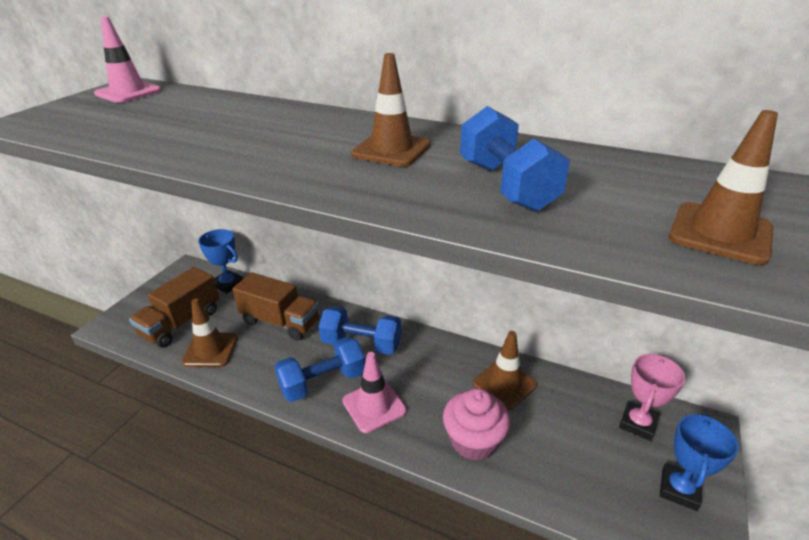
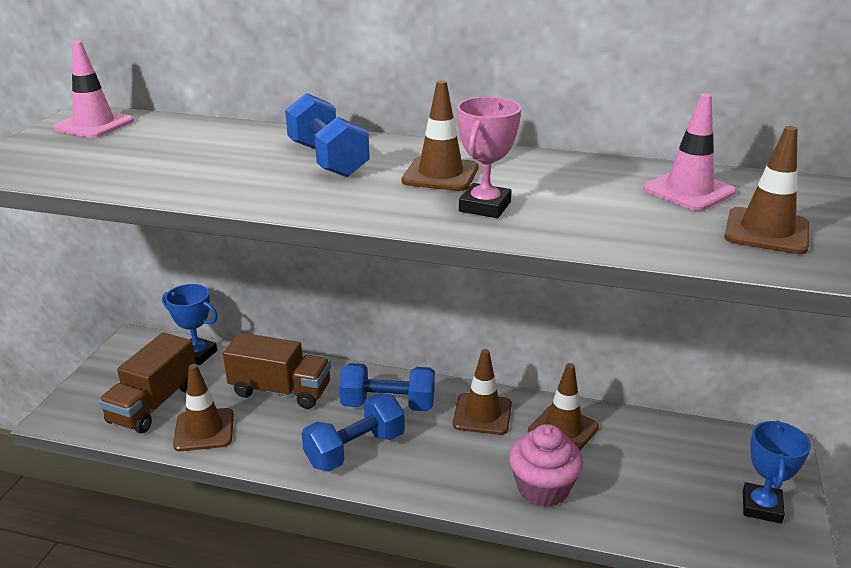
camera: 10 degrees left, 5 degrees down
(374, 406) = (422, 467): pink traffic cone -> pink traffic cone (689, 191)
(437, 361) = (482, 414): none -> brown traffic cone
(506, 186) = (569, 203): blue dumbbell -> blue dumbbell (328, 160)
(637, 423) = (711, 452): pink trophy -> pink trophy (484, 206)

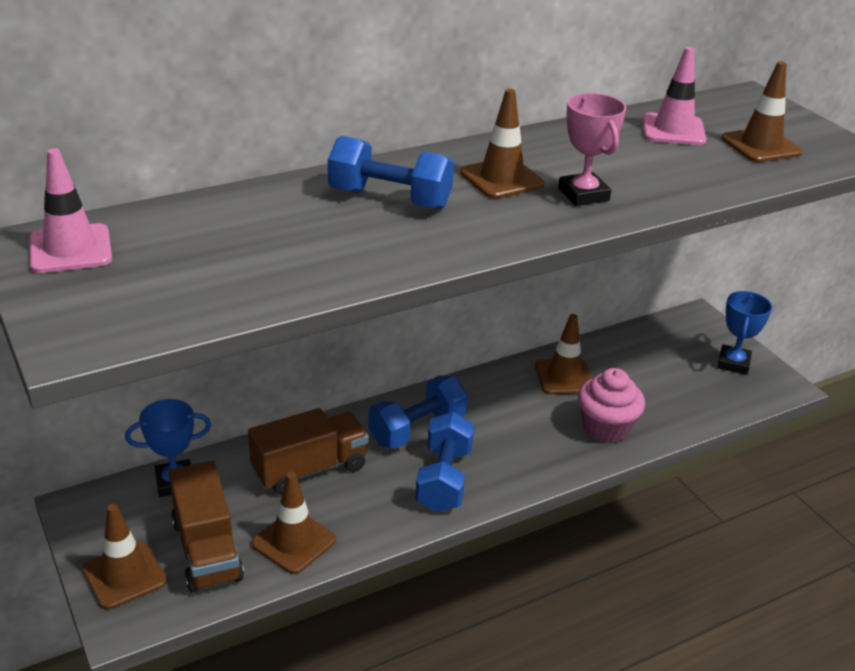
camera: 45 degrees left, 5 degrees up
(482, 414) = (496, 397): brown traffic cone -> brown traffic cone (124, 575)
(761, 507) = (733, 363): blue trophy -> blue trophy turned 45 degrees clockwise

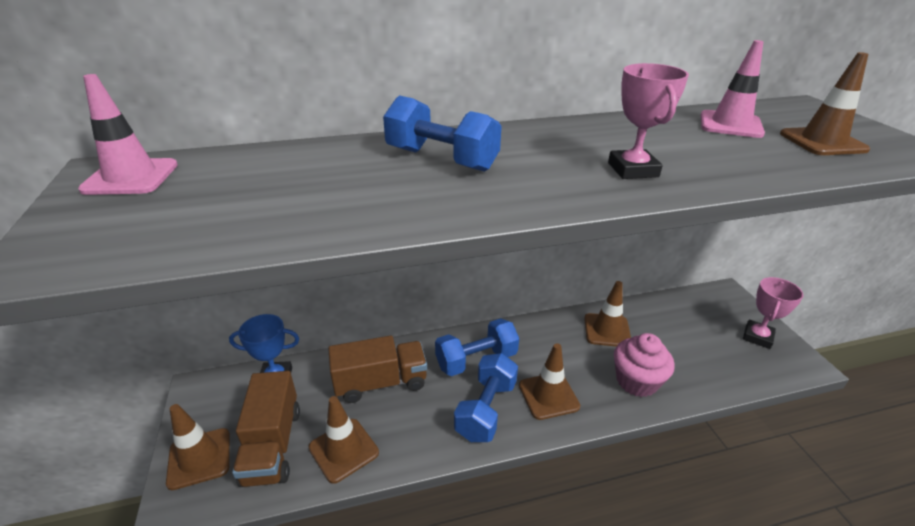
camera: 15 degrees right, 0 degrees up
(501, 179) = (554, 151): brown traffic cone -> brown traffic cone (548, 396)
(733, 363) = (757, 337): blue trophy -> pink trophy

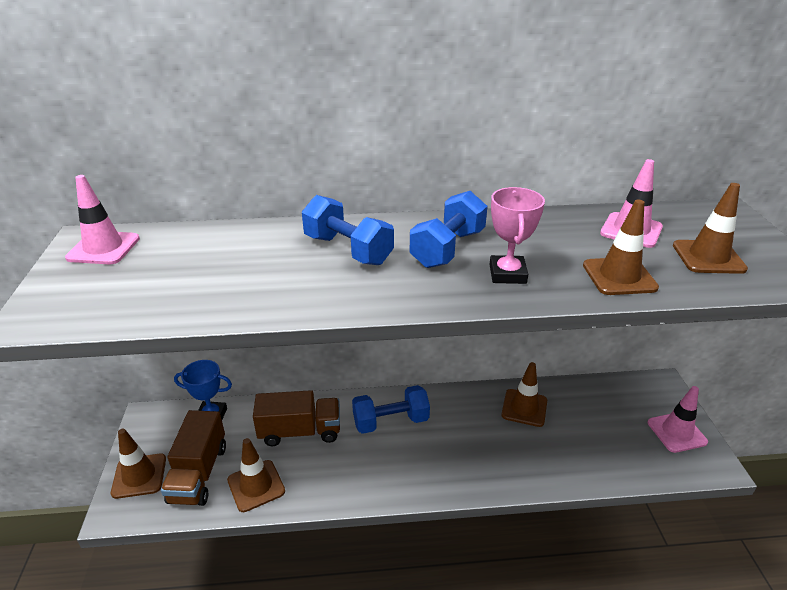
camera: 10 degrees right, 0 degrees up
(486, 410) = (387, 468): blue dumbbell -> blue dumbbell (448, 248)
(548, 396) = (448, 463): brown traffic cone -> brown traffic cone (619, 276)
(636, 381) = (536, 460): pink cupcake -> none
(757, 337) = (676, 432): pink trophy -> pink traffic cone

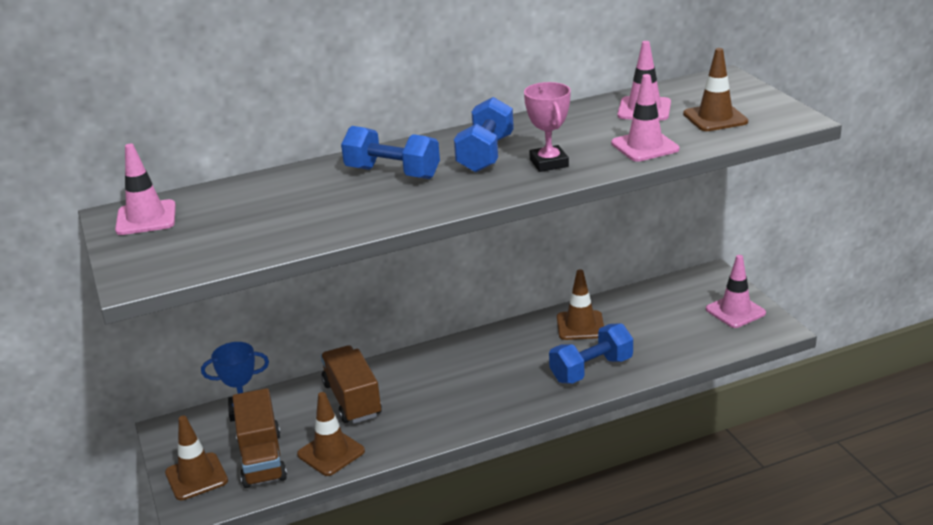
camera: 15 degrees left, 5 degrees down
(300, 431) = (352, 400): brown truck -> brown truck turned 90 degrees counterclockwise
(390, 421) = (446, 369): blue dumbbell -> blue dumbbell (591, 370)
(619, 276) = (645, 146): brown traffic cone -> pink traffic cone

